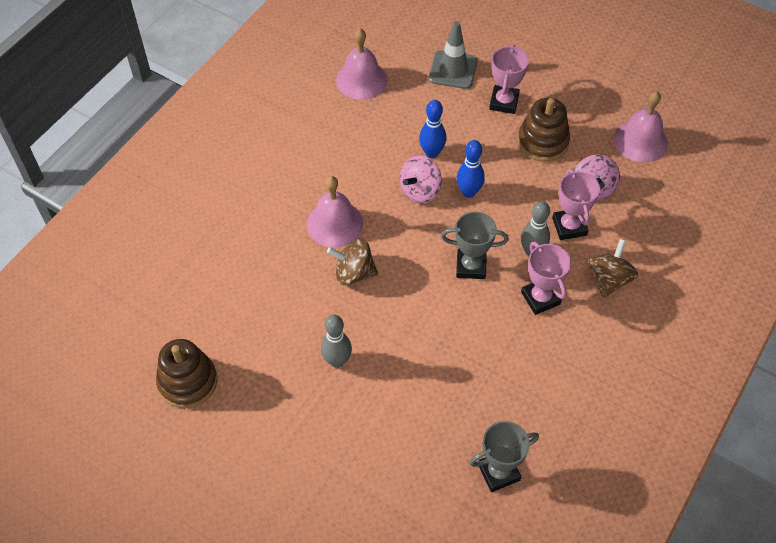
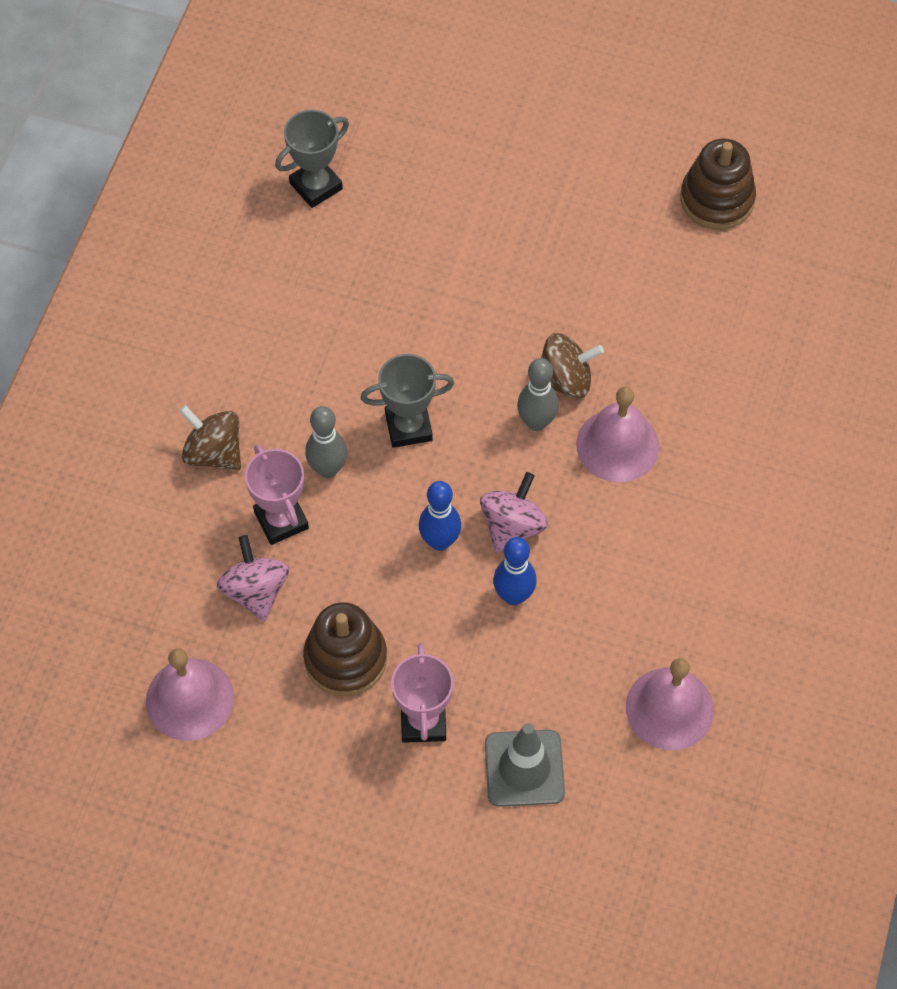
camera: 165 degrees right, 5 degrees up
(337, 361) = (545, 264): grey bowling pin -> grey bowling pin (536, 422)
(540, 298) = (304, 404): pink trophy -> none
(609, 279) = (214, 452): brown spinning top -> brown spinning top turned 120 degrees clockwise

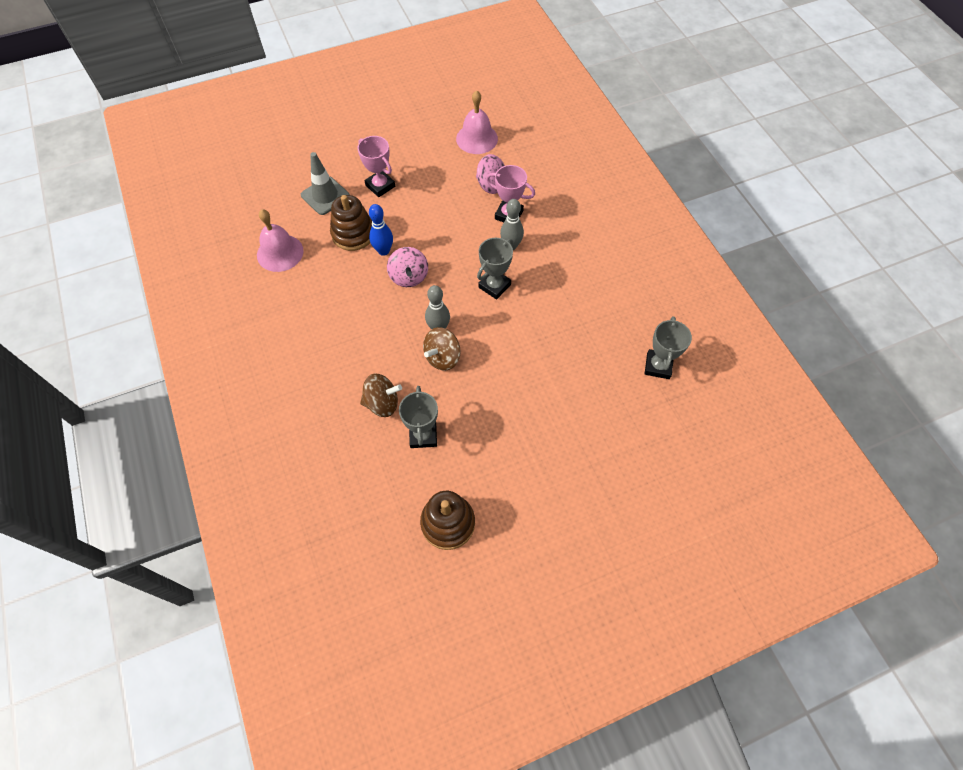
camera: 140 degrees right, 0 degrees up
(214, 452) = (564, 220): brown spinning top -> brown spinning top (382, 403)
(345, 658) = (431, 186): brown stacking toy -> brown stacking toy (353, 234)
(440, 541) = (435, 250): blue bowling pin -> none
(617, 445) = (391, 344): pink bell -> none
(668, 306) = (423, 435): none -> grey trophy

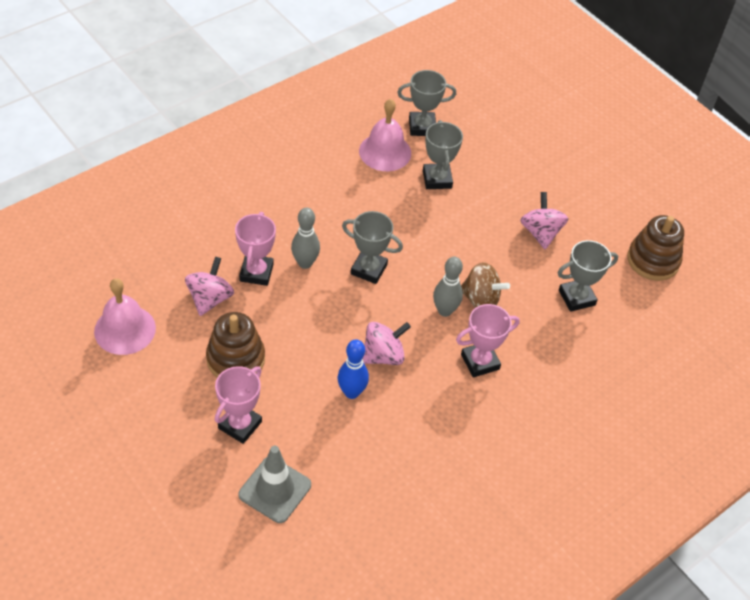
camera: 110 degrees left, 10 degrees down
(280, 253) = (391, 515): pink bell -> pink bell (385, 152)
(353, 234) = (333, 435): brown stacking toy -> brown stacking toy (235, 359)
(382, 339) = (480, 362): none -> pink trophy
(382, 403) = (557, 342): brown spinning top -> none
(505, 429) = (540, 233): none -> pink spinning top
(587, 361) = (437, 179): none -> grey trophy

